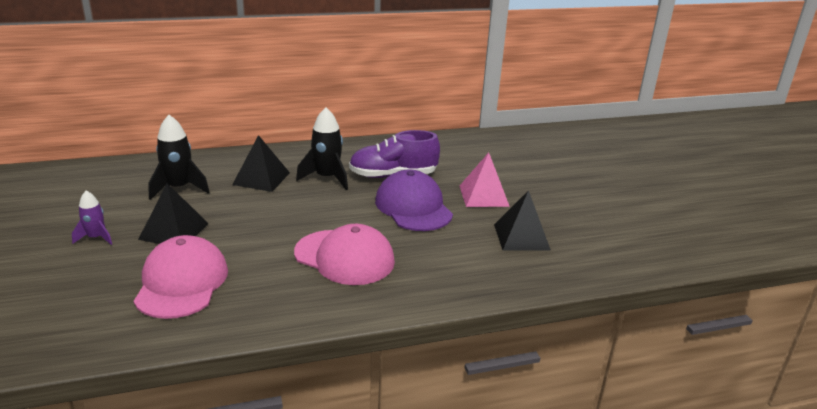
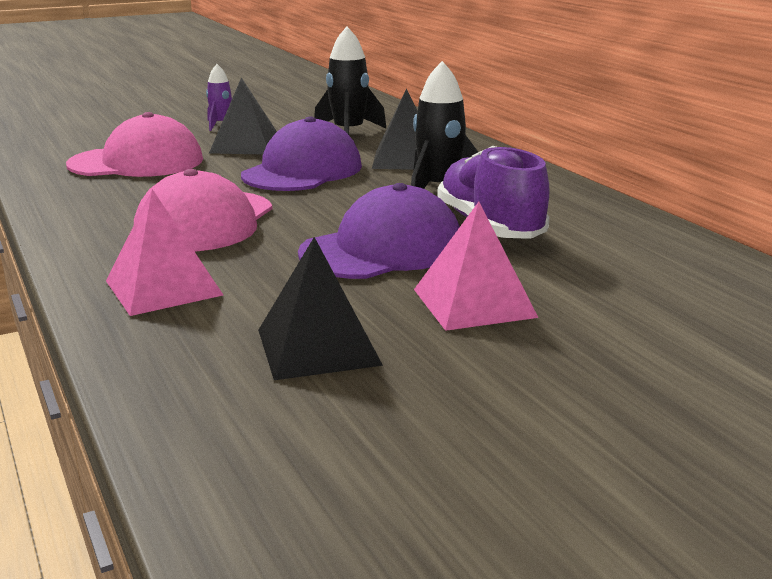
camera: 80 degrees right, 5 degrees down
(260, 215) = (302, 171): none -> purple cap
(446, 275) = (163, 288): none -> pink pyramid

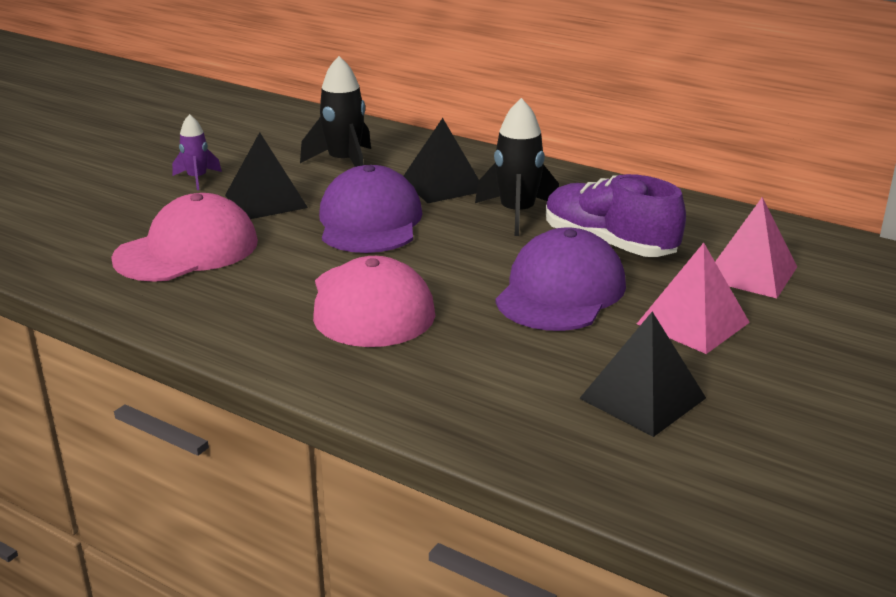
camera: 30 degrees left, 5 degrees up
(163, 288) = (445, 384): pink pyramid -> pink pyramid (750, 273)

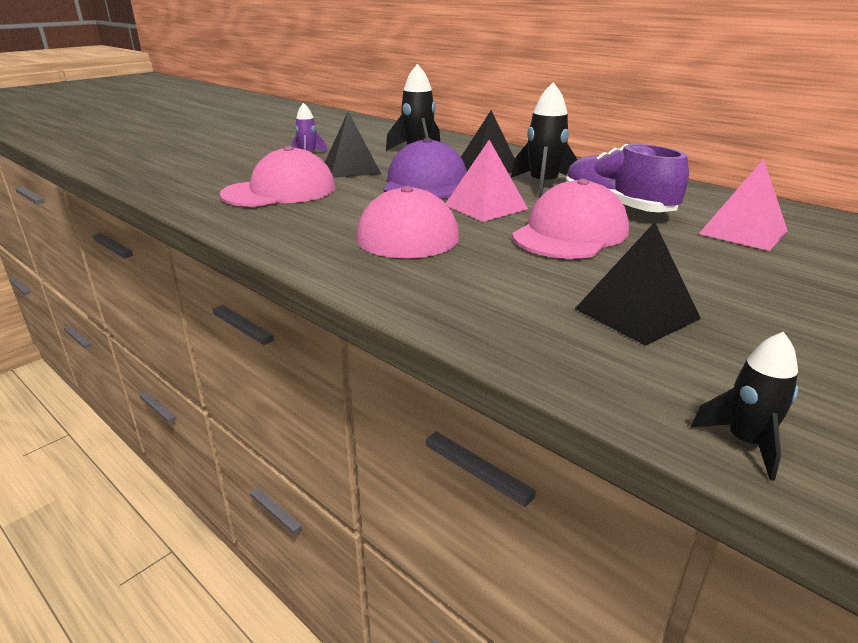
camera: 10 degrees right, 0 degrees up
(560, 291) = (570, 233): purple cap -> pink cap
(693, 323) = (689, 262): pink pyramid -> pink pyramid (486, 207)
(746, 530) = (745, 442): none -> black rocket

